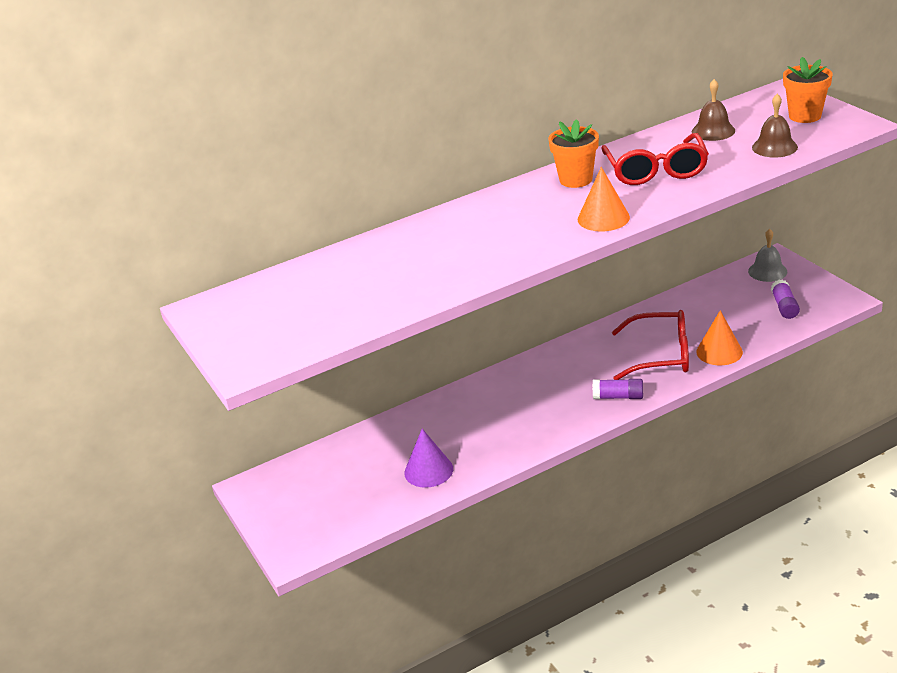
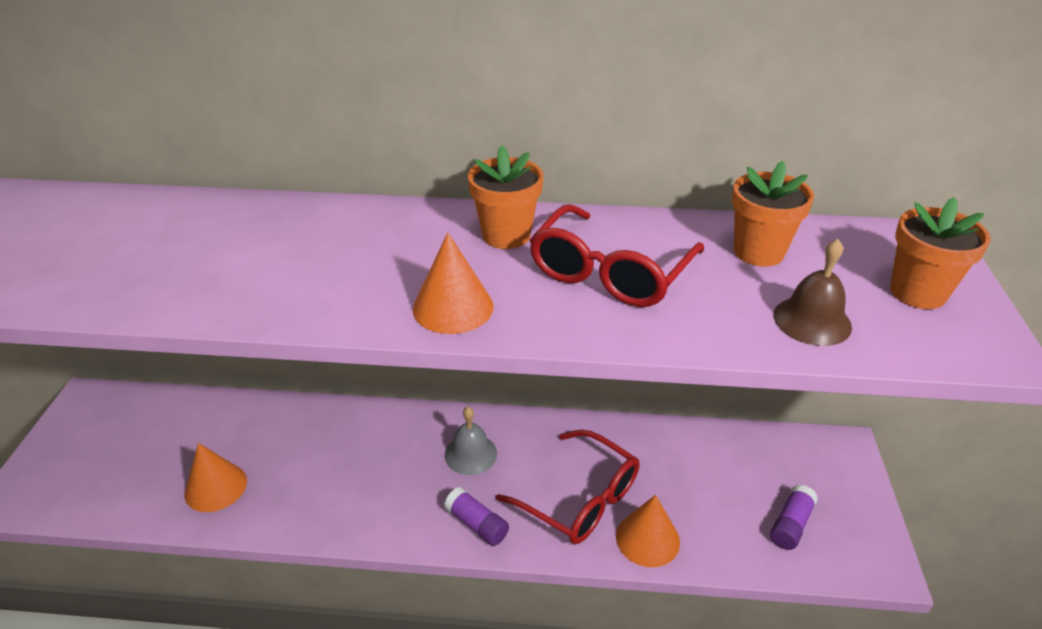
camera: 30 degrees right, 5 degrees up
(428, 470) = (216, 487): purple cone -> orange cone
(713, 131) = (758, 252): brown bell -> orange flower pot
(767, 271) = (819, 460): grey bell -> grey bell (470, 454)

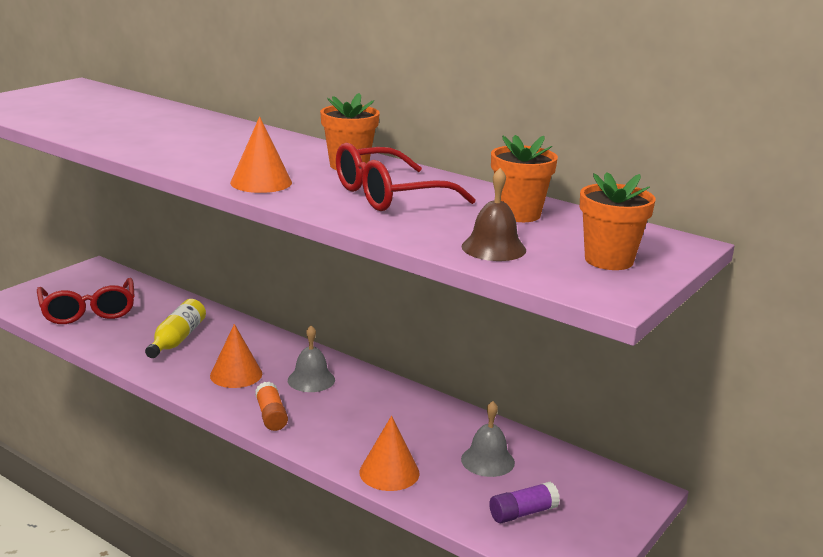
camera: 30 degrees right, 15 degrees down
(216, 487) = (125, 335): orange cone -> orange cone (236, 374)
(282, 465) = (177, 339): none -> yellow bottle
(477, 524) = (271, 416): purple glue stick -> orange glue stick
(580, 499) = (363, 432): red glasses -> red glasses (88, 311)
(709, 476) = (487, 460): none -> grey bell

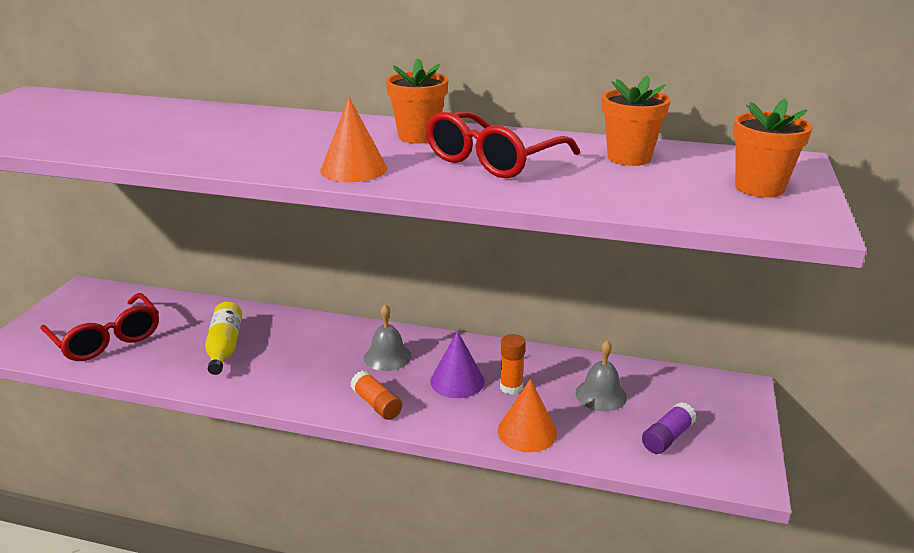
camera: 20 degrees left, 5 degrees up
(236, 374) = (311, 370): orange cone -> none
(358, 415) = (457, 381): none -> purple cone
(405, 432) = (511, 387): none -> orange glue stick
(493, 248) = (652, 196): brown bell -> none

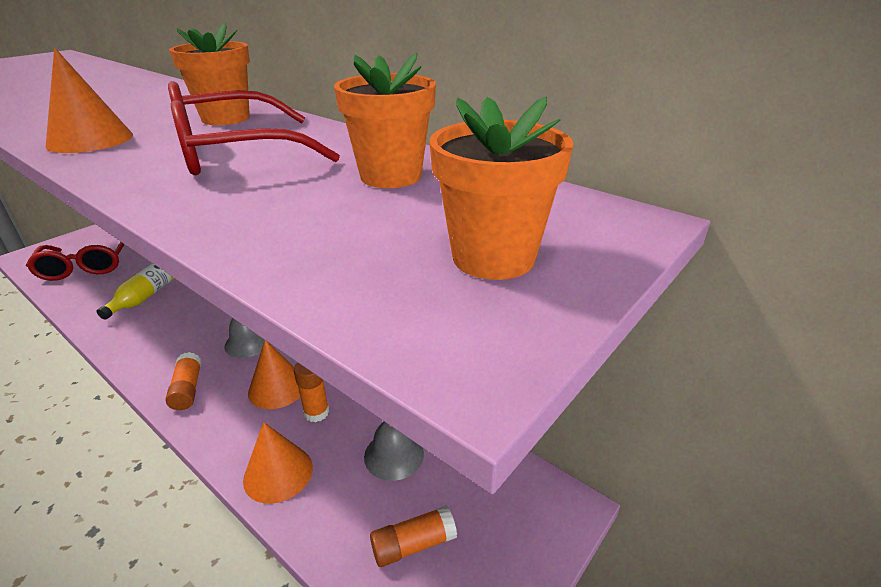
camera: 25 degrees right, 5 degrees up
(457, 381) = (277, 388): purple cone -> orange cone
(667, 437) = (413, 544): purple glue stick -> orange glue stick

